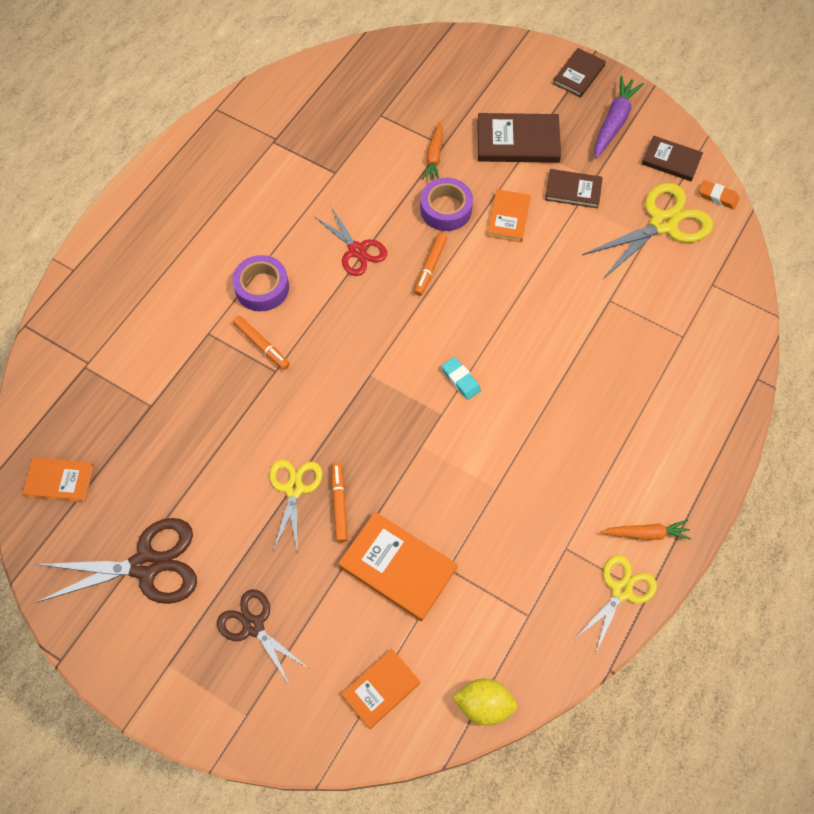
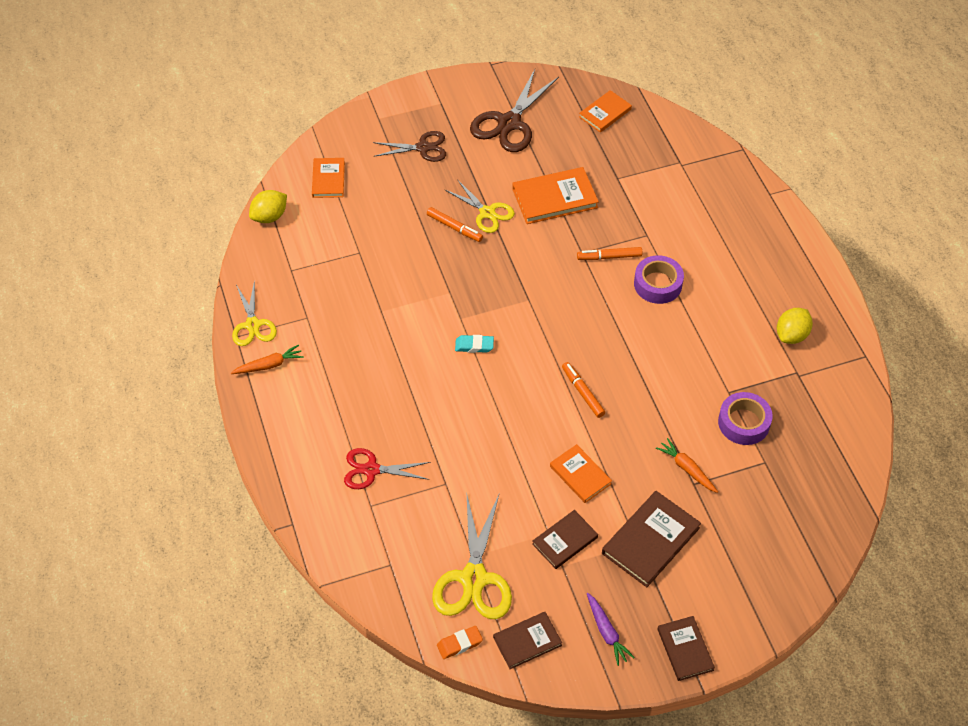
camera: 130 degrees right, 10 degrees down
(236, 164) = (791, 335): none -> yellow lemon
(357, 250) = (639, 358): red scissors -> red scissors (371, 470)
(397, 567) = (386, 230): orange book -> orange book (554, 198)
(446, 209) = (626, 439): purple tape -> purple tape (743, 423)
(614, 122) = (606, 632): purple carrot -> purple carrot, size x0.67
(646, 533) = (269, 365): orange carrot -> orange carrot turned 150 degrees counterclockwise

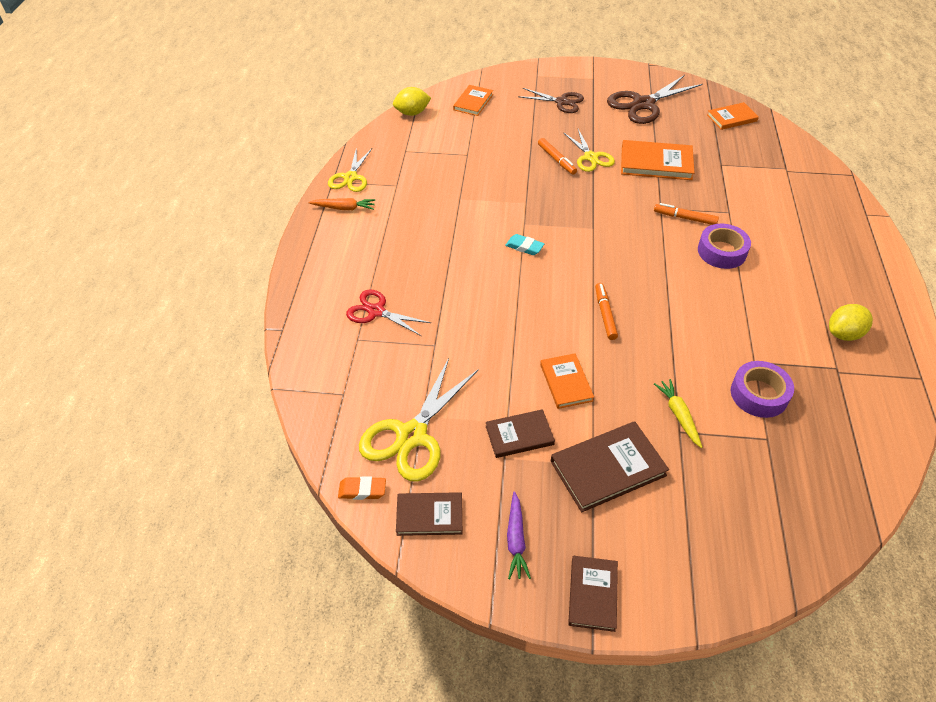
camera: 25 degrees right, 5 degrees down
(687, 469) = (678, 415): orange carrot -> yellow carrot

